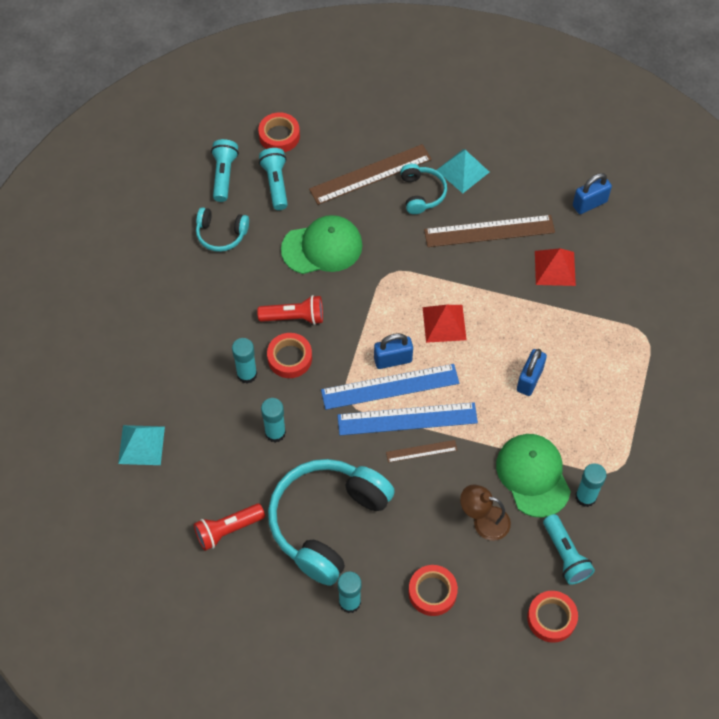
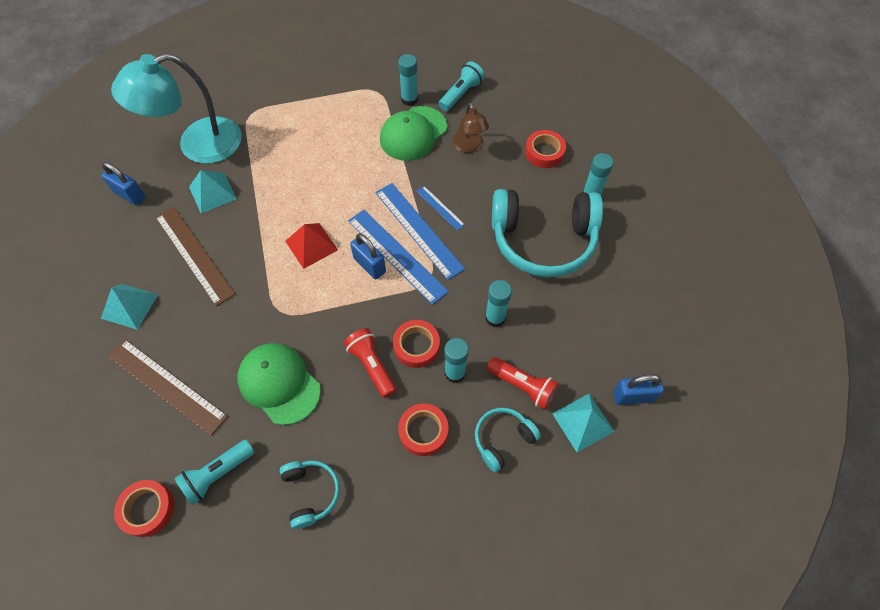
camera: 120 degrees left, 0 degrees up
(224, 175) = (230, 539): turquoise flashlight -> none
(228, 530) = (602, 305): red flashlight -> red flashlight (522, 386)
(421, 193) = (172, 328): turquoise headphones -> turquoise headphones (503, 439)
(421, 451) = (440, 208): brown ruler -> blue ruler
(529, 379) = (332, 167): blue padlock -> blue padlock (633, 396)
(551, 618) = (511, 85): red tape -> red tape (423, 431)
(555, 268) = (212, 192): red pyramid -> turquoise pyramid
(626, 275) = (197, 145): none -> turquoise lamp

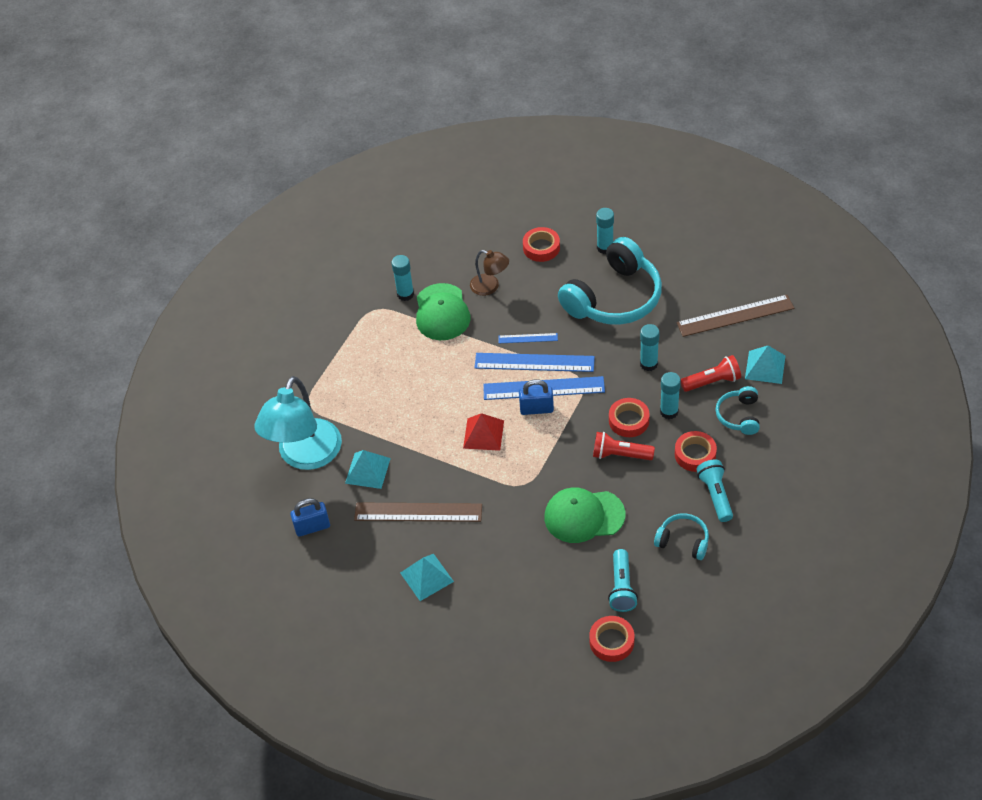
camera: 45 degrees left, 10 degrees down
(167, 385) = (522, 585): brown ruler -> brown ruler (735, 315)
(461, 94) = (434, 260): turquoise flashlight -> turquoise flashlight (715, 495)
(633, 396) = (771, 330): blue padlock -> none

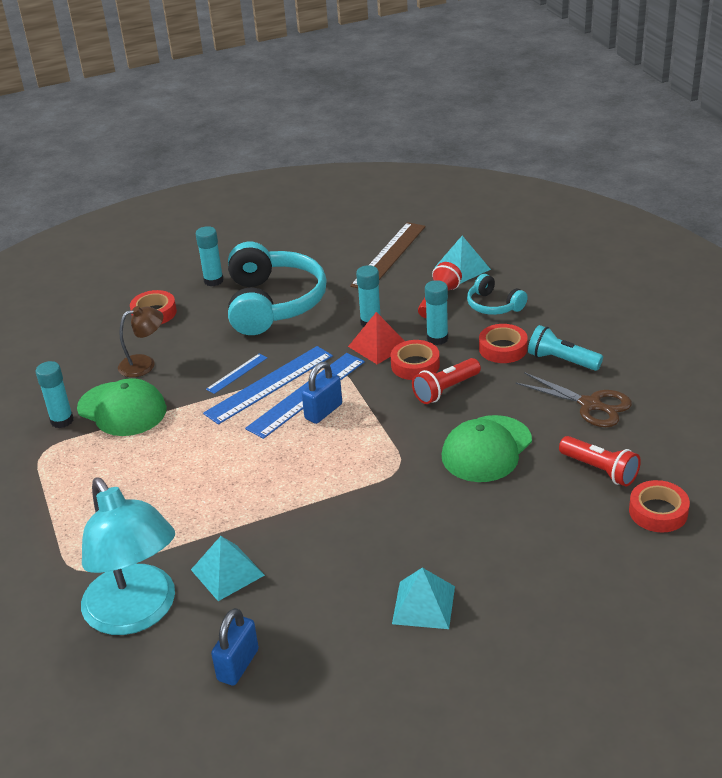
camera: 50 degrees left, 15 degrees down
(418, 512) = (333, 563): brown ruler -> none
(483, 434) = (302, 461): red pyramid -> red pyramid (378, 346)
(622, 587) = (600, 470): turquoise flashlight -> red flashlight
(683, 541) = (590, 405): turquoise headphones -> brown scissors

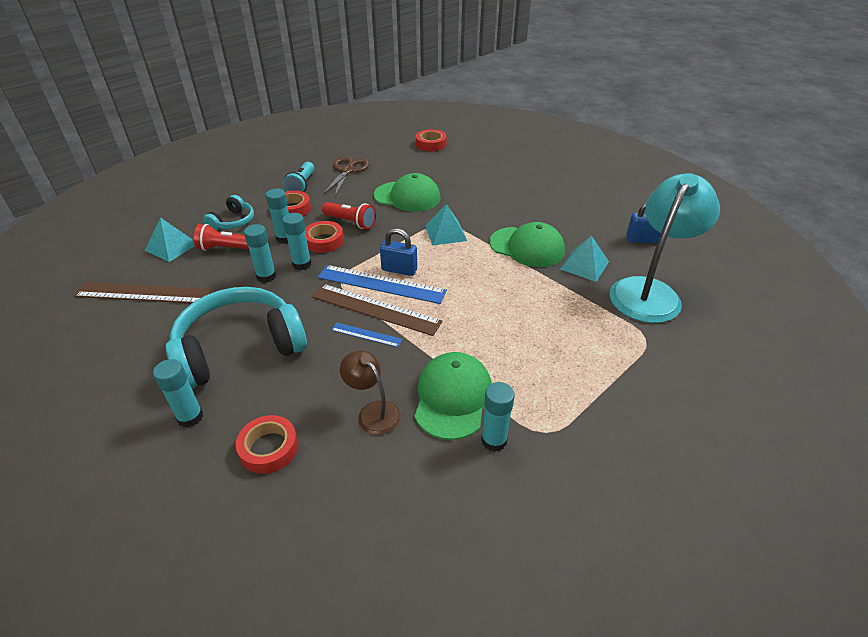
camera: 115 degrees left, 5 degrees up
(269, 384) = (375, 309): blue ruler -> brown ruler
(299, 531) = (527, 247): none -> green cap
(378, 346) = (302, 264): red pyramid -> turquoise glue stick
(424, 604) = (547, 193): turquoise pyramid -> turquoise pyramid (445, 233)
(600, 470) = (407, 161): red flashlight -> none

